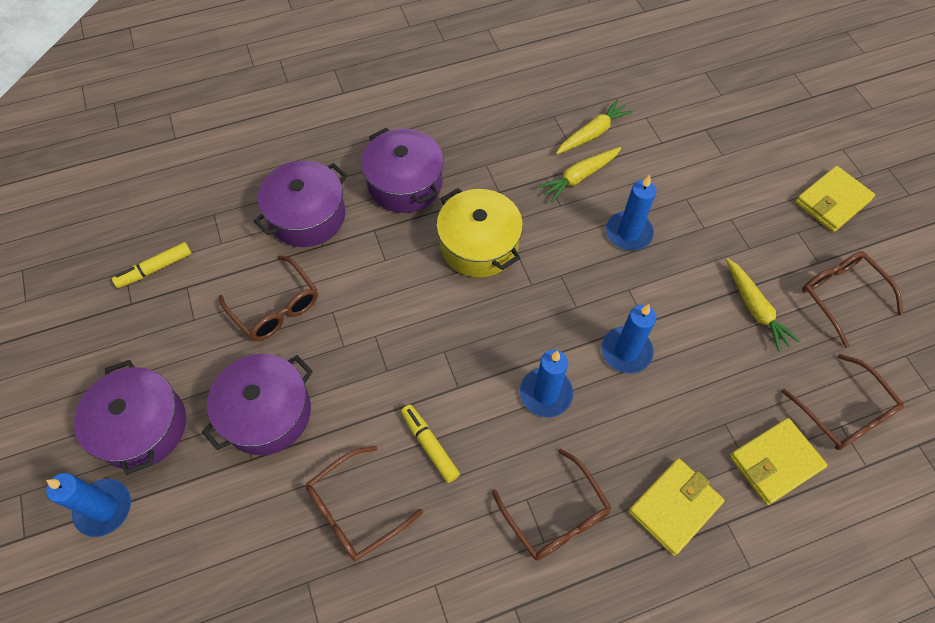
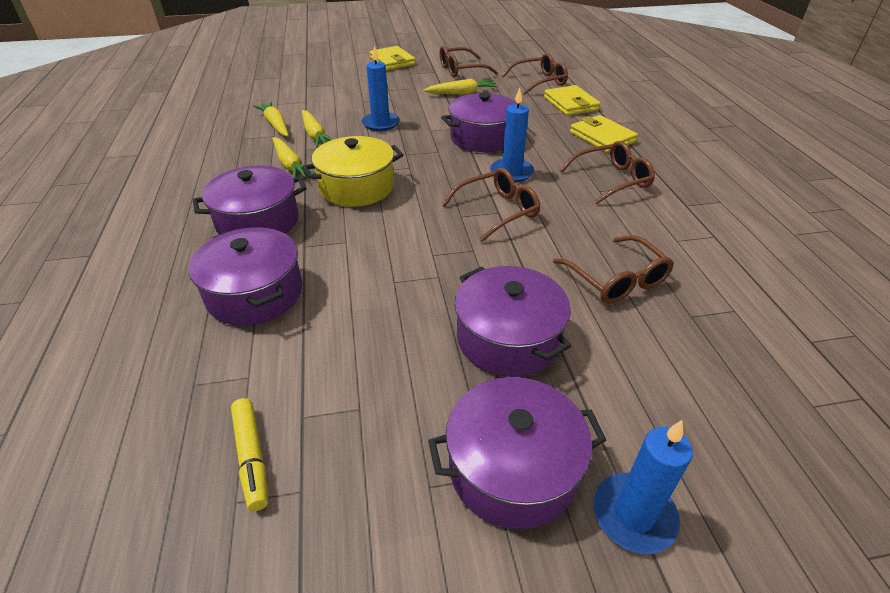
camera: 80 degrees left, 20 degrees down
(276, 307) = (372, 326): brown glasses -> brown glasses (497, 211)
(429, 445) = (552, 232): yellow marker -> none
(509, 175) = (290, 165): none -> yellow carrot
(626, 351) = (482, 137): blue candle -> purple pot

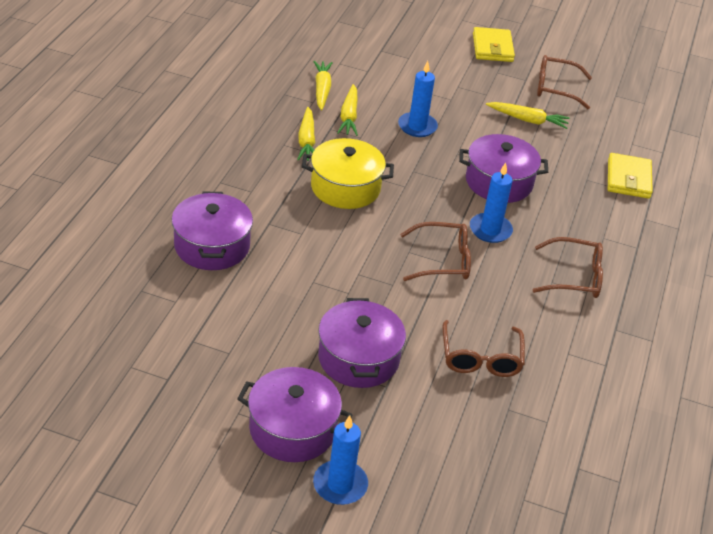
camera: 25 degrees right, 0 degrees up
(252, 457) = (151, 348): yellow marker -> none
(258, 221) = (248, 186): purple pot -> none
(539, 82) = (625, 137): brown glasses -> none
(602, 137) = (616, 230): yellow wallet -> none

